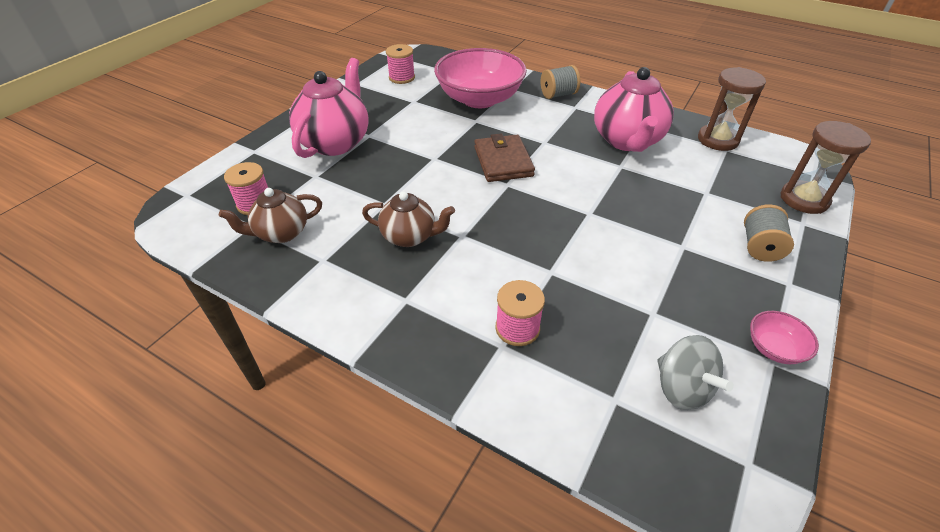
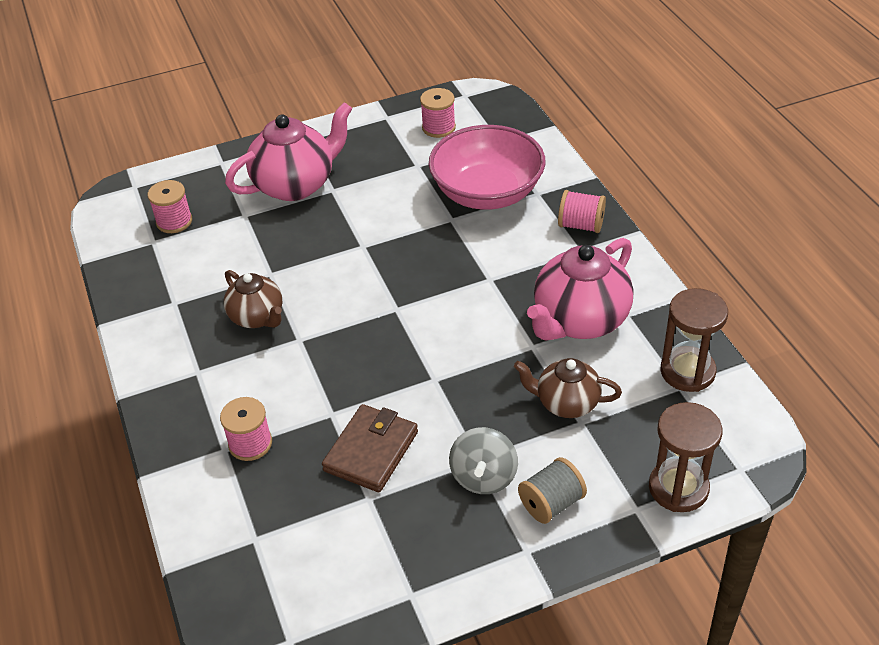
camera: 40 degrees right, 0 degrees up
(281, 233) = (168, 261): brown teapot -> brown teapot (566, 403)
(503, 162) = (421, 282): brown wallet -> brown wallet (371, 451)
(558, 95) = (581, 225): grey spool -> pink spool
(682, 388) = (312, 564): grey spinning top -> grey spinning top (484, 477)
(774, 348) = (428, 587): pink bowl -> none

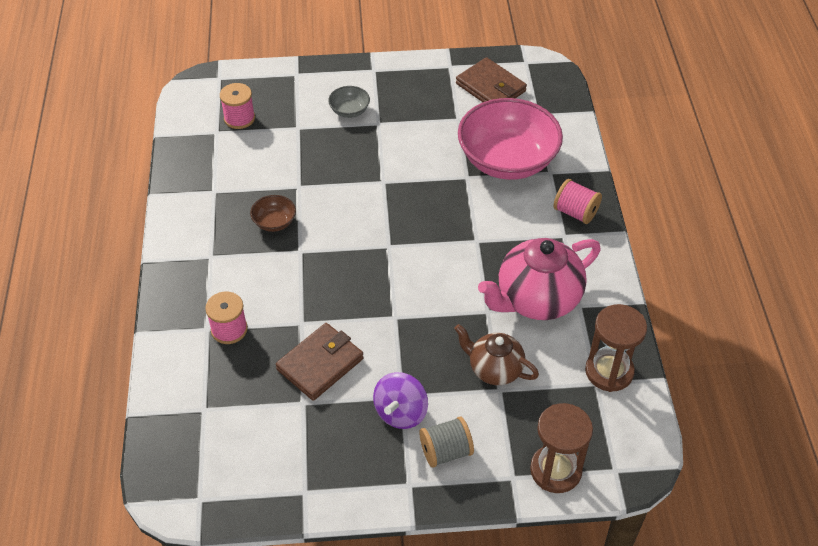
camera: 15 degrees right, 5 degrees up
(257, 317) = (274, 222): brown teapot -> brown bowl
(296, 185) = (349, 111): pink teapot -> grey bowl
(438, 127) = (490, 87): pink spool -> brown wallet
(484, 477) = (401, 412): grey spinning top -> purple spinning top

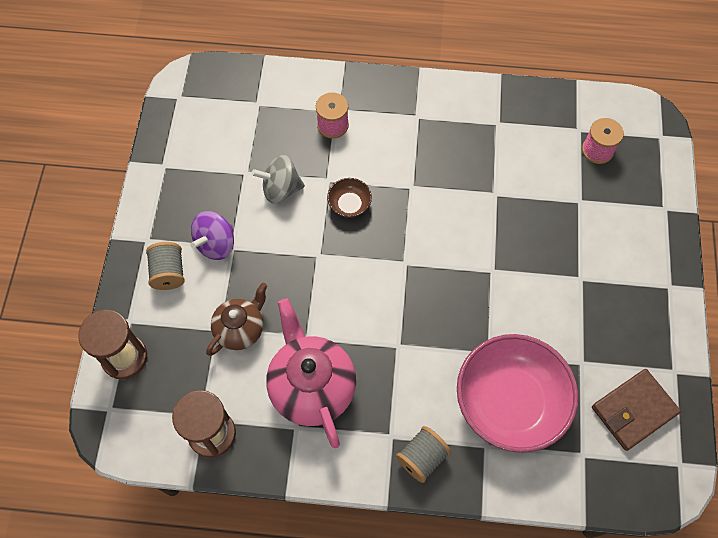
camera: 100 degrees right, 15 degrees up
(274, 222) = (450, 169): brown bowl -> brown bowl (349, 204)
(320, 364) = (281, 189): brown wallet -> grey spinning top
(349, 111) = (602, 253): grey bowl -> none
(401, 412) = (216, 244): purple spinning top -> purple spinning top turned 90 degrees counterclockwise
(575, 212) = (422, 457): pink spool -> grey spool

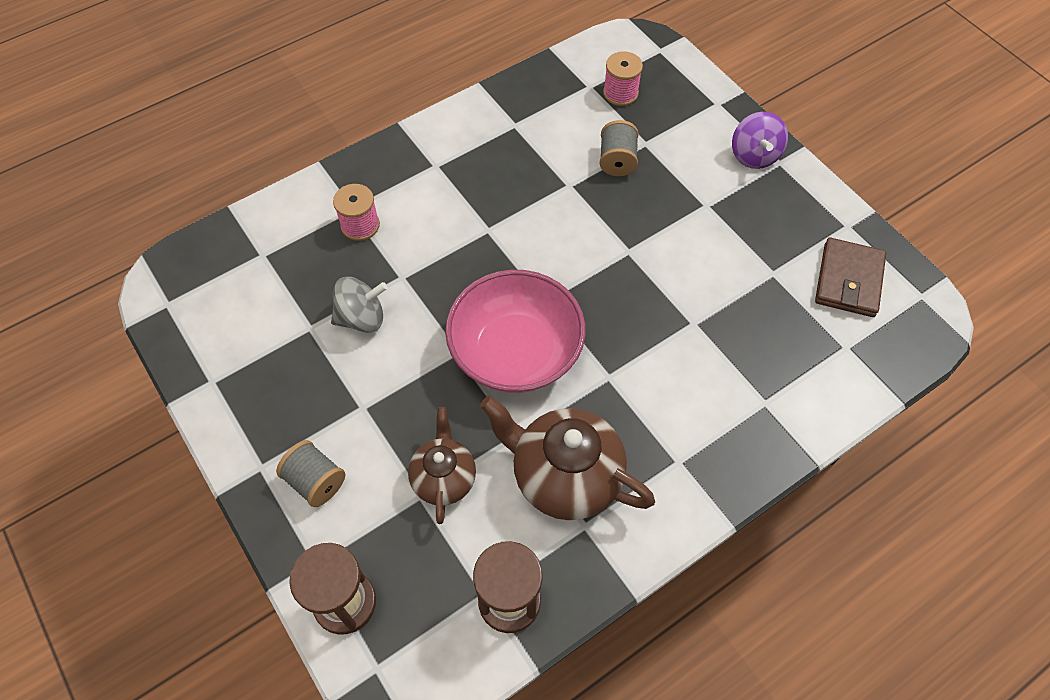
camera: 40 degrees left, 5 degrees down
(216, 244) = (342, 416): purple spinning top -> purple spinning top (754, 155)
(281, 189) = (362, 318): grey spinning top -> grey spinning top turned 150 degrees counterclockwise
(312, 387) = (565, 476): pink teapot -> brown teapot
(349, 204) = (444, 285): brown bowl -> none
(422, 457) = (722, 458): grey spool -> grey spool (617, 161)
(510, 402) = (749, 350): pink bowl -> pink bowl (515, 352)

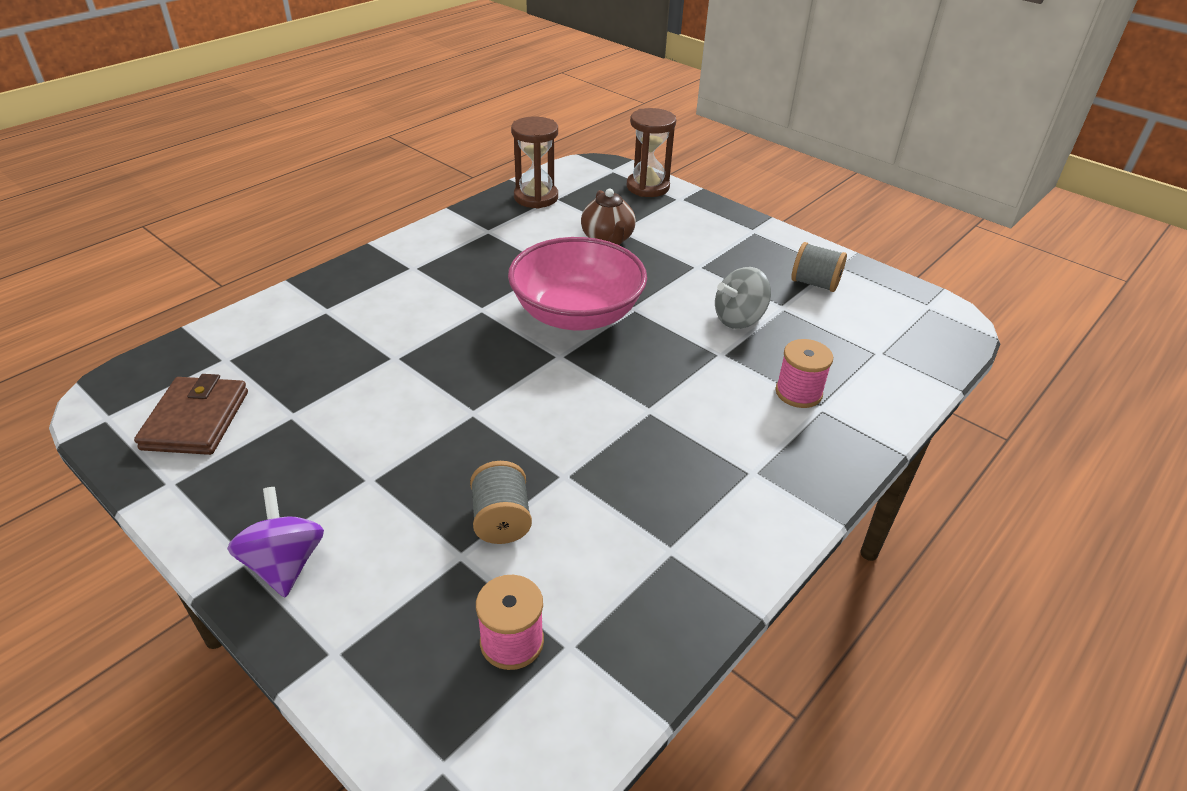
camera: 165 degrees right, 20 degrees down
(316, 481) = (706, 228): grey spool -> grey spool (814, 283)
(565, 476) = (509, 250): brown teapot -> none

